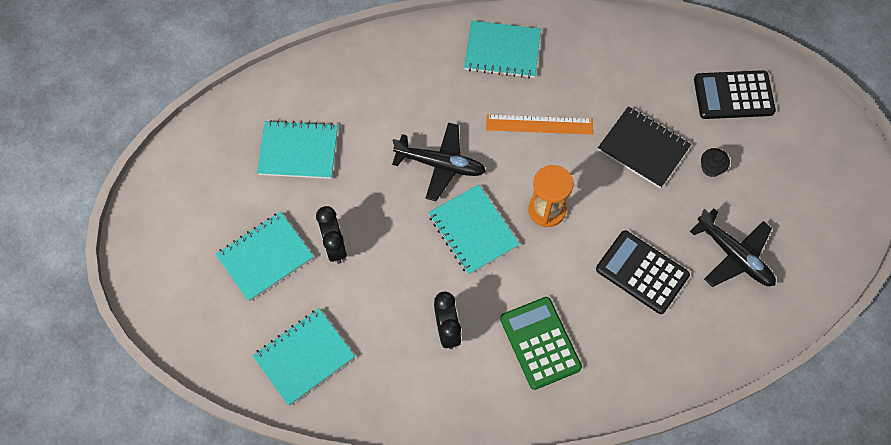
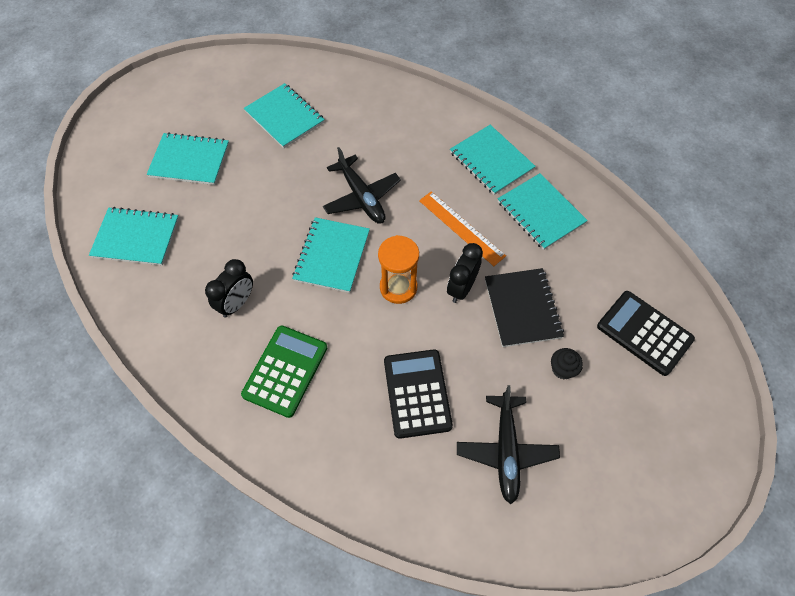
camera: 45 degrees right, 5 degrees down
(334, 247) = (235, 189): black clock -> black clock (461, 288)
(580, 63) = (540, 212): none -> turquoise notebook

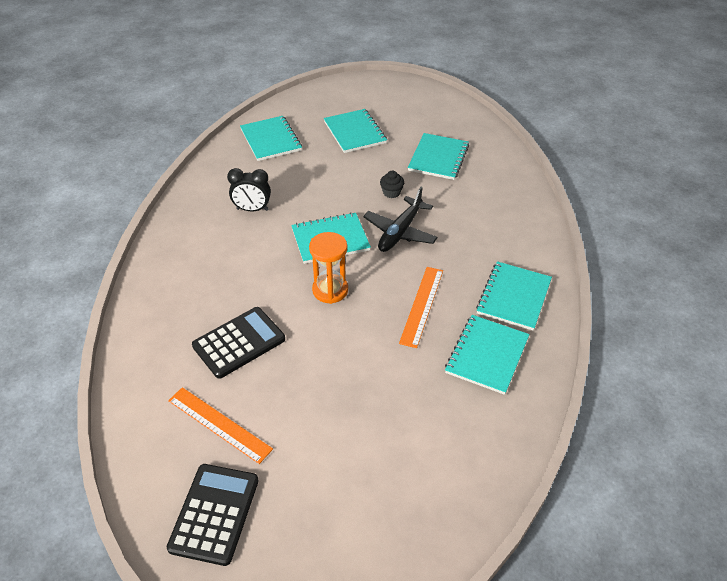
camera: 60 degrees right, 15 degrees down
(285, 371) = (213, 259): green calculator -> none
(461, 288) = (359, 330): black clock -> none
(506, 451) = (219, 424): black plane -> orange ruler
(522, 308) = (369, 382): black notebook -> none
(562, 369) = (325, 437): black cupcake -> black cupcake (391, 192)
(644, 333) = (412, 492): black calculator -> black calculator (214, 514)

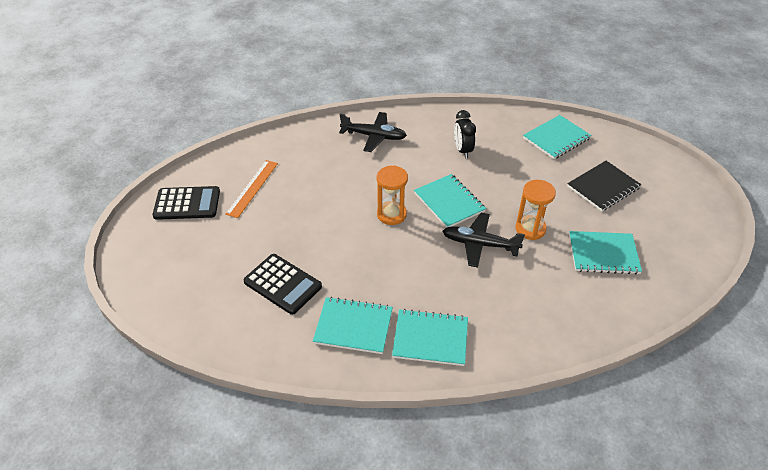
camera: 75 degrees right, 0 degrees up
(183, 278) = (374, 136): none -> black plane
(239, 343) = (323, 179): black calculator -> black calculator (282, 284)
(355, 132) = (603, 187): turquoise notebook -> black notebook
(391, 192) = (530, 229): black cupcake -> orange hourglass
(422, 306) = (395, 274): orange ruler -> none

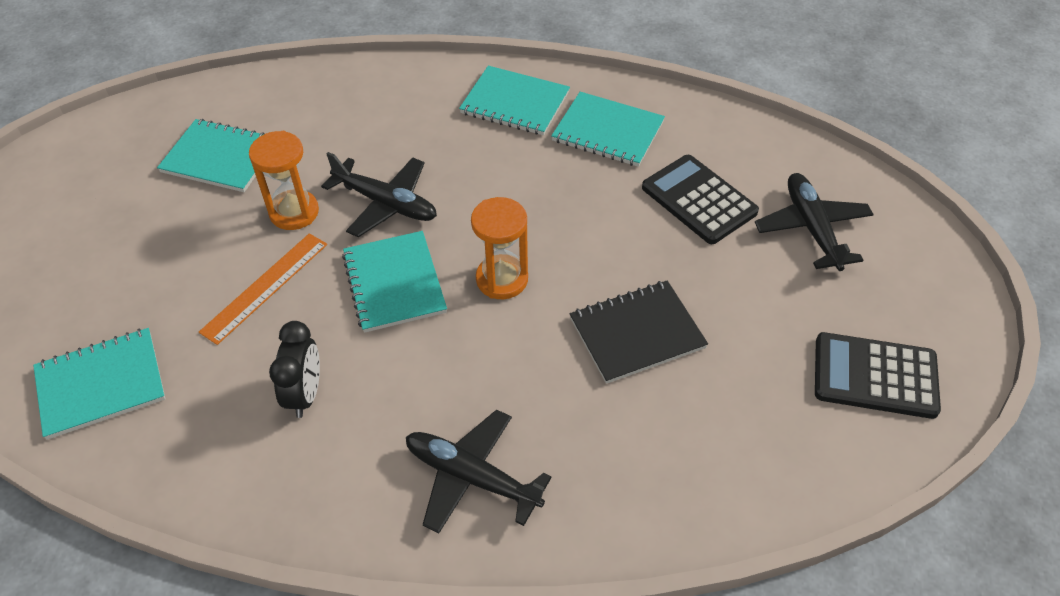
camera: 165 degrees left, 5 degrees up
(209, 278) = (811, 228): none -> black plane
(252, 188) = (749, 387): orange ruler -> orange ruler (265, 287)
(603, 187) = (118, 259): black notebook -> black notebook (637, 333)

